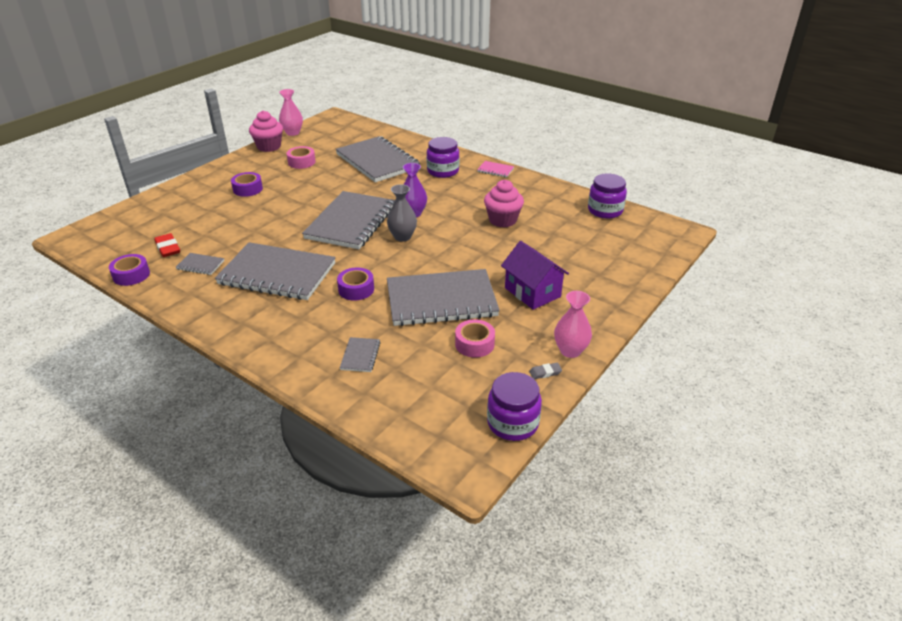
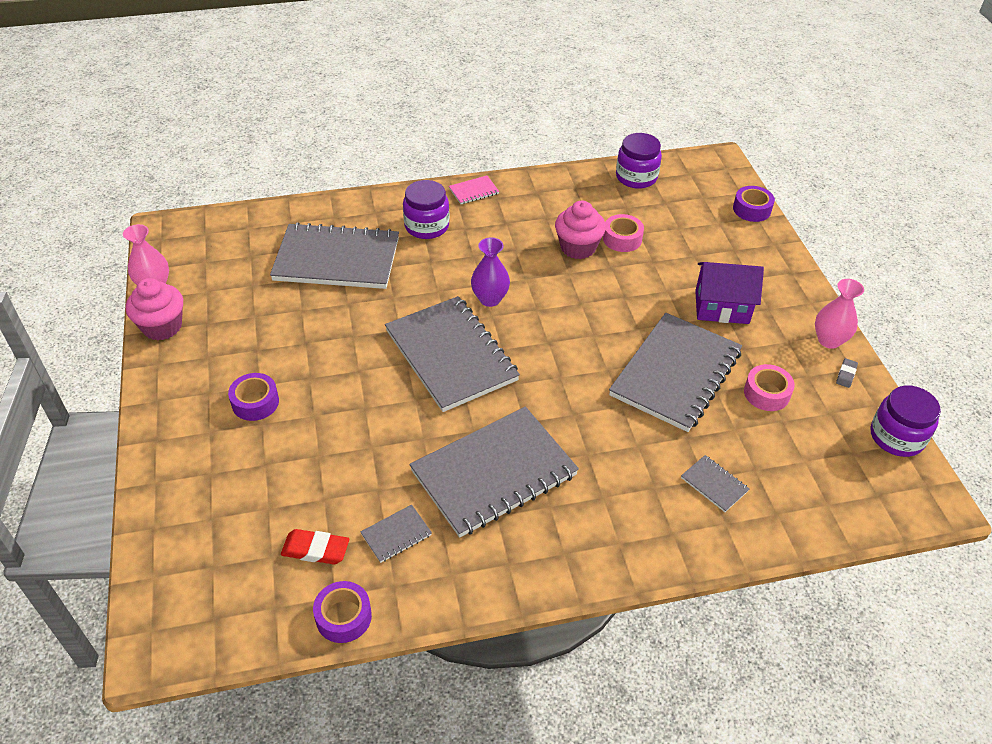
camera: 50 degrees left, 10 degrees up
(301, 162) = (249, 320): pink tape -> pink tape (622, 239)
(356, 289) = (593, 424): purple tape -> purple tape (751, 209)
(402, 237) = (528, 334): grey vase -> none

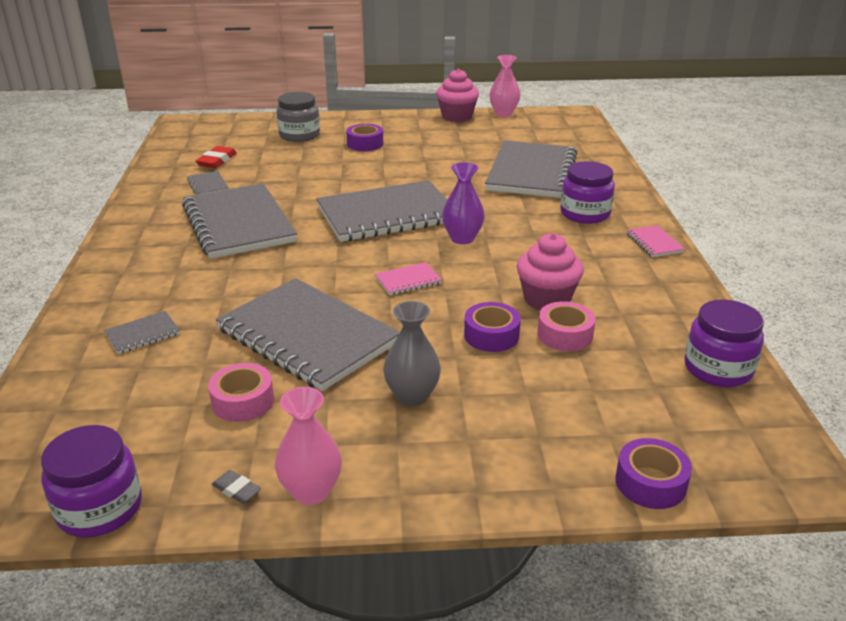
camera: 100 degrees right, 15 degrees down
(222, 477) = (299, 135): none -> grey jar
(343, 617) = (156, 167): purple tape -> purple tape (491, 335)
(573, 326) = (408, 281): none -> pink notebook
(722, 307) = (412, 396): purple house -> grey vase

